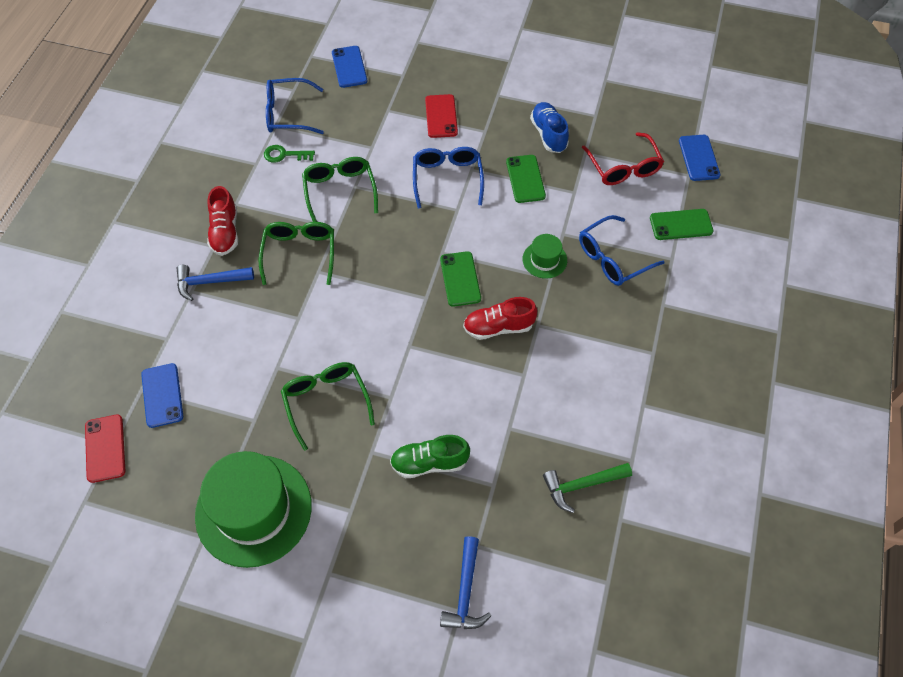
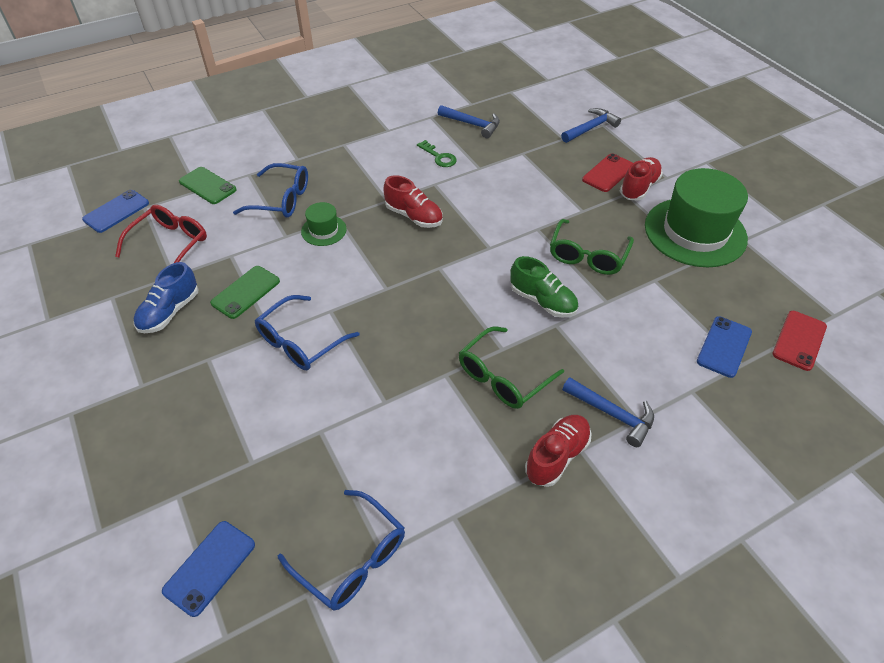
camera: 135 degrees left, 10 degrees down
(284, 155) = (413, 501): green key -> green key (439, 157)
(340, 191) = (403, 409): green glasses -> none
(345, 531) = (639, 187): none -> red shoe
(429, 463) = (550, 184): green shoe -> green shoe (542, 301)
(441, 116) = (218, 408): red phone -> red phone (608, 173)
(460, 279) = (398, 261): green phone -> none
(581, 485) = (472, 124): green hammer -> blue hammer

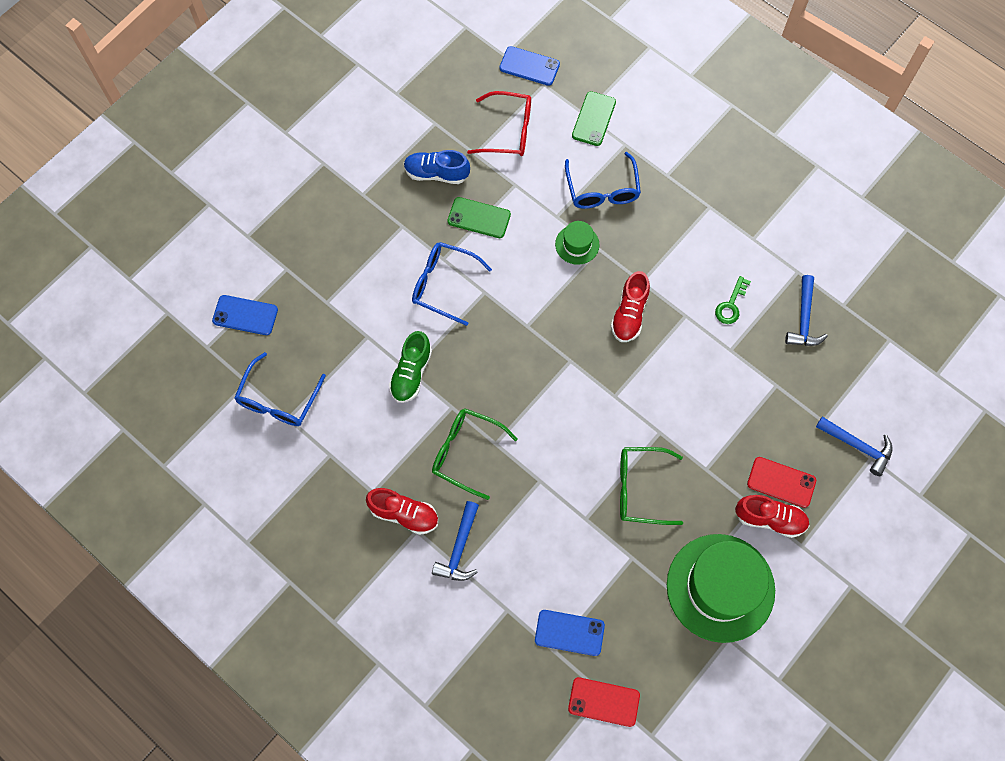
camera: 70 degrees right, 20 degrees up
(542, 301) = (564, 462): green shoe -> green shoe (411, 373)

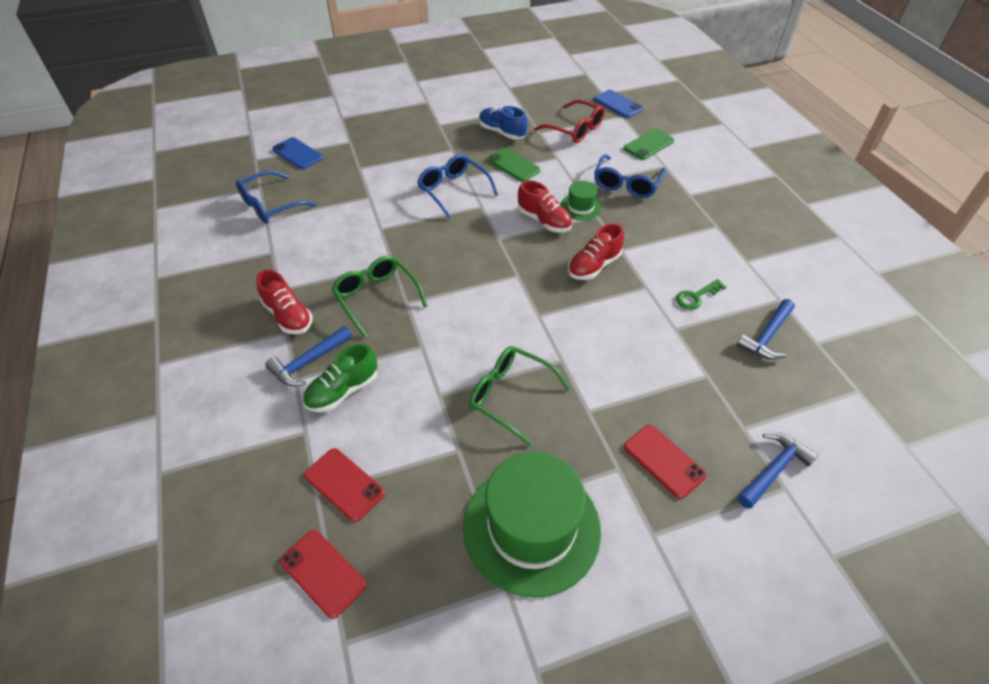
camera: 30 degrees right, 20 degrees down
(411, 373) = (380, 230): green shoe -> green shoe (343, 391)
(569, 632) = (344, 484): blue phone -> red phone
(770, 519) = (630, 489): red shoe -> red shoe (544, 221)
(858, 446) = (773, 469): blue hammer -> blue hammer turned 105 degrees counterclockwise

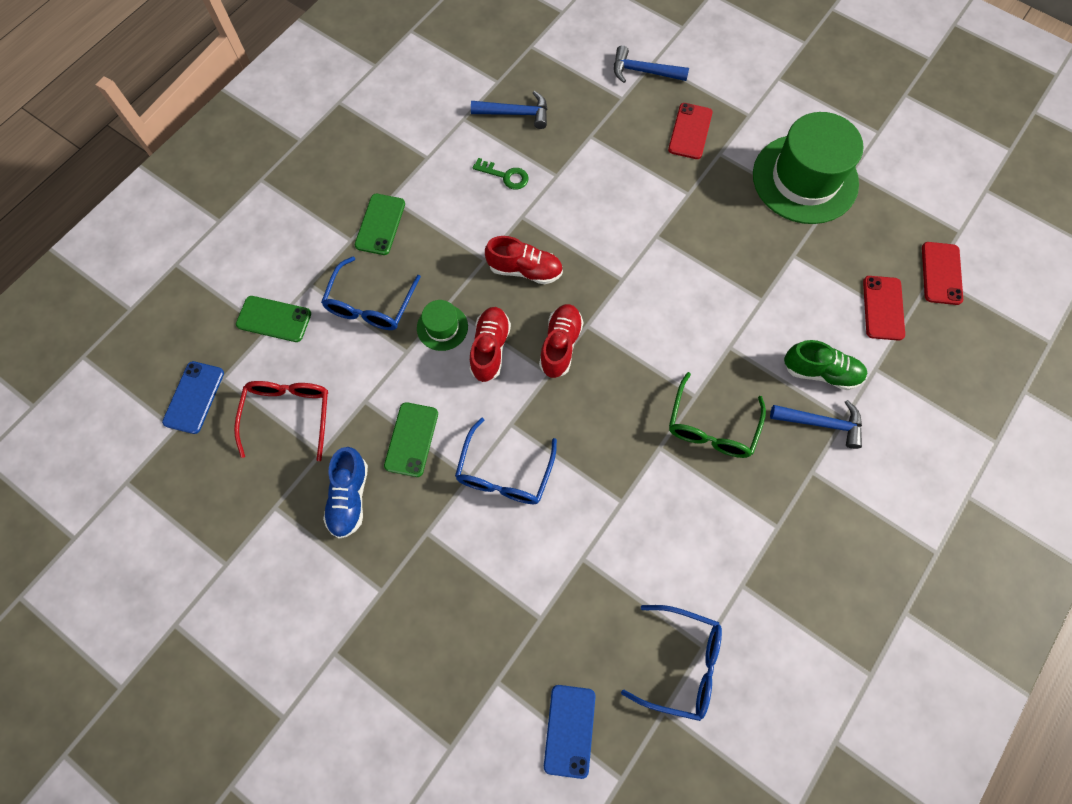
camera: 125 degrees left, 20 degrees up
(288, 316) = (796, 487): red shoe -> red shoe (560, 345)
(510, 396) = (720, 251): green glasses -> none
(626, 184) = (370, 305): blue glasses -> blue glasses turned 120 degrees clockwise
(693, 212) = (380, 224): none -> green phone

